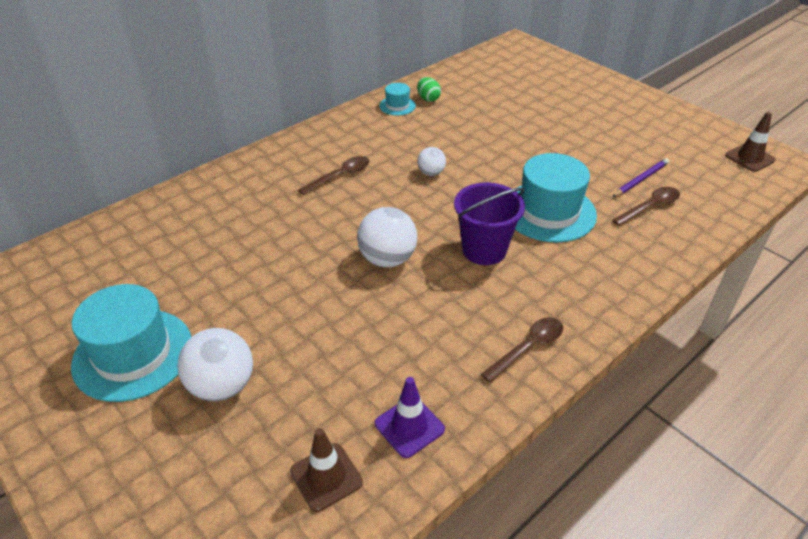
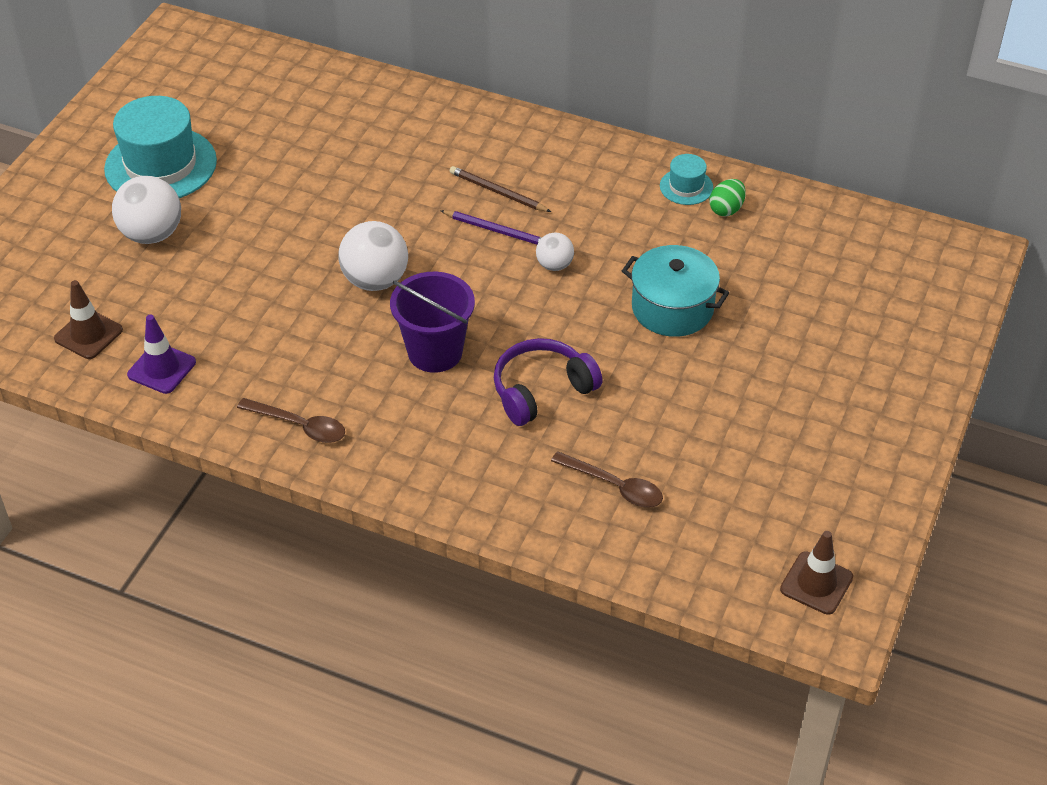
camera: 65 degrees right, 5 degrees up
(340, 176) = (497, 192): brown spoon -> brown pencil
(501, 140) = (672, 308): none -> turquoise pot
(548, 212) = (542, 391): turquoise hat -> purple headphones
(641, 179) = (674, 467): purple pencil -> purple pencil (497, 231)

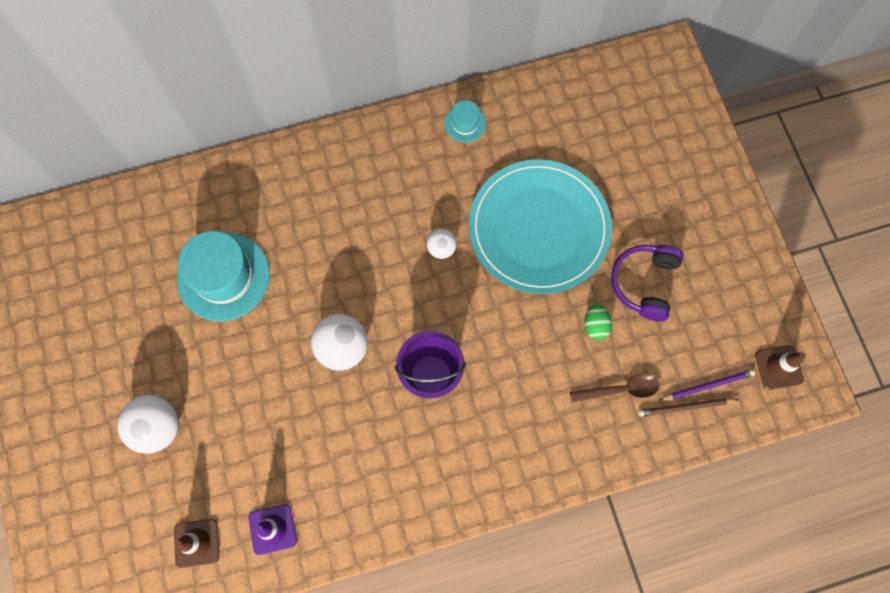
camera: 40 degrees left, 25 degrees up
(161, 165) = (105, 364): turquoise hat -> turquoise hat (223, 276)
(299, 426) = (401, 500): brown spoon -> none
(497, 192) = (354, 215): brown pencil -> brown pencil (685, 407)
(497, 231) = (382, 248): purple pencil -> purple pencil (708, 385)
(542, 391) = (519, 353): purple headphones -> purple headphones (644, 283)
(672, 308) = (539, 228): turquoise pot -> turquoise plate
(726, 209) = (504, 124): green egg -> green egg (595, 325)

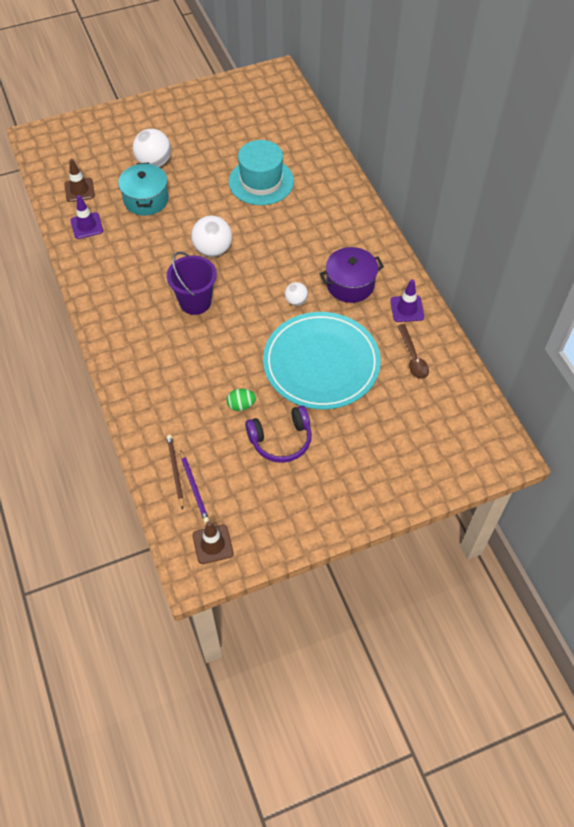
camera: 85 degrees right, 15 degrees down
(233, 440) = (146, 199): none -> turquoise pot
(421, 182) = (350, 284): none -> purple pot
(465, 123) = (407, 309): turquoise hat -> purple traffic cone
(620, 390) = (188, 424): brown spoon -> brown spoon (413, 357)
(644, 283) = (281, 440): purple headphones -> purple headphones turned 150 degrees clockwise

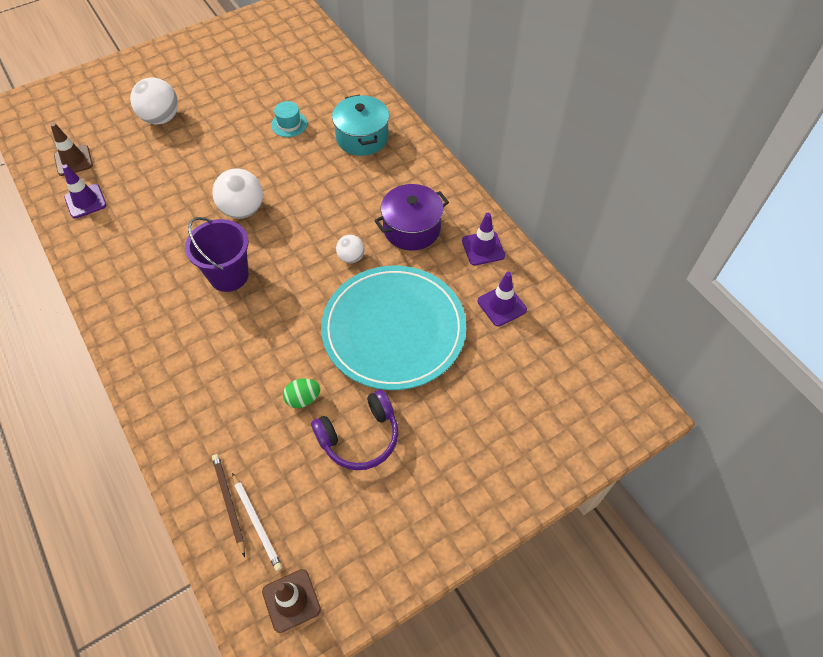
camera: 10 degrees left, 0 degrees up
(146, 199) = (155, 161): turquoise pot -> turquoise pot (362, 138)
(194, 488) = (257, 522): purple pencil -> white pencil
(261, 181) = (289, 124): turquoise hat -> turquoise hat, size x0.48
(413, 357) = (501, 305): brown spoon -> purple traffic cone

